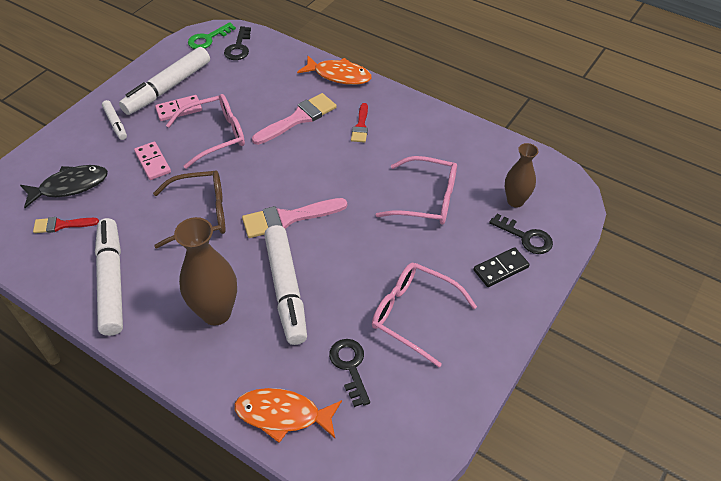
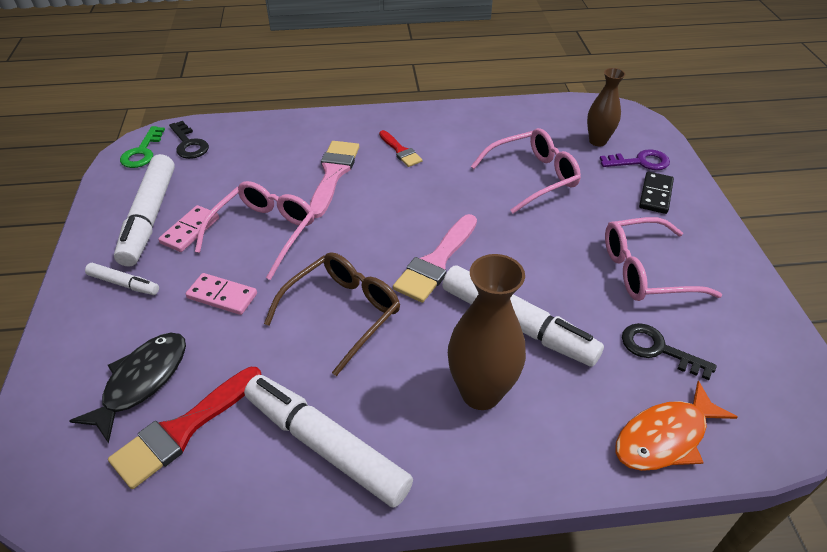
camera: 40 degrees left, 5 degrees down
(61, 225) = (183, 430): red brush -> red brush, size x1.69
(339, 75) = (326, 121): orange fish -> none
(526, 237) = (640, 162): black key -> purple key

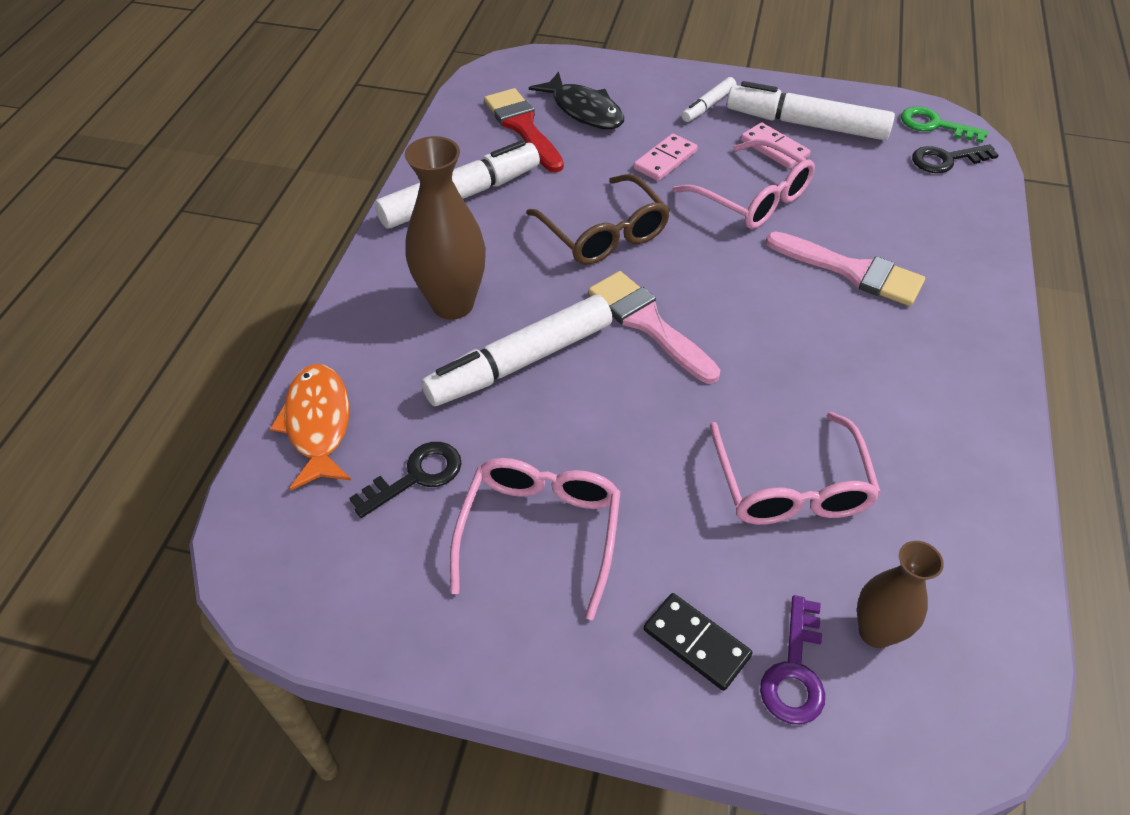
camera: 110 degrees right, 5 degrees up
(400, 151) = (894, 349): red brush -> none

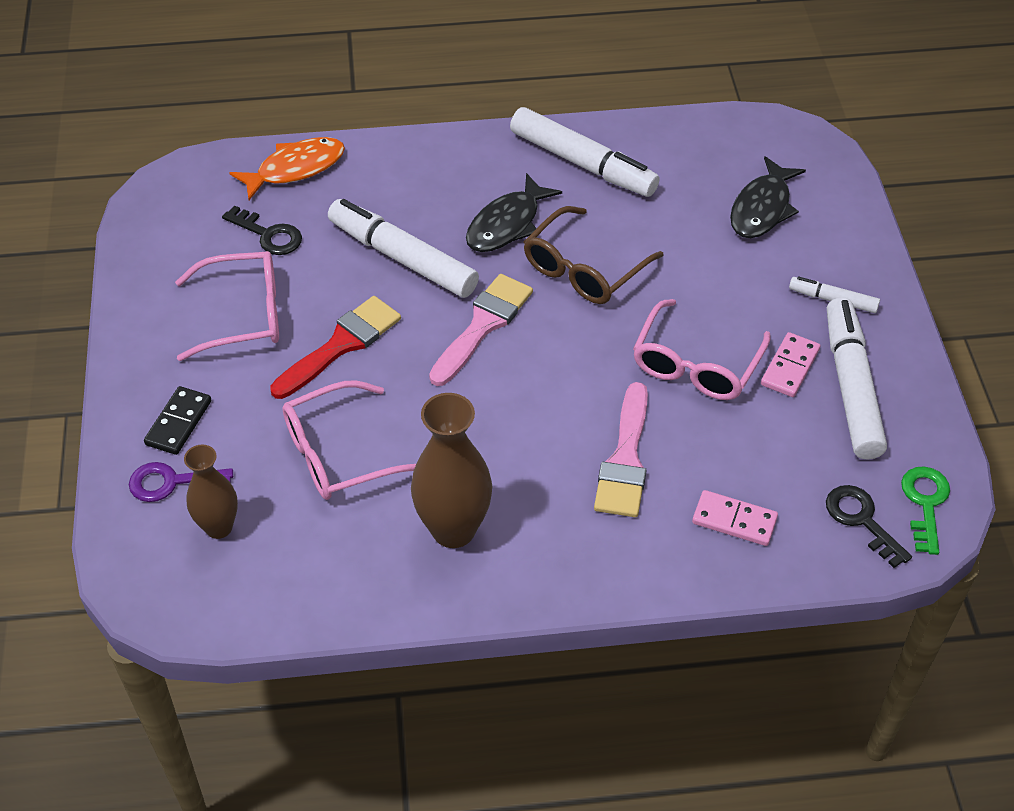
camera: 70 degrees right, 0 degrees up
(452, 304) = (448, 200): brown vase -> brown vase (453, 530)
(514, 270) = (507, 224): none -> black fish
(523, 127) = (707, 173): red brush -> red brush (341, 345)
(665, 160) = (718, 286): pink domino -> pink domino (734, 520)

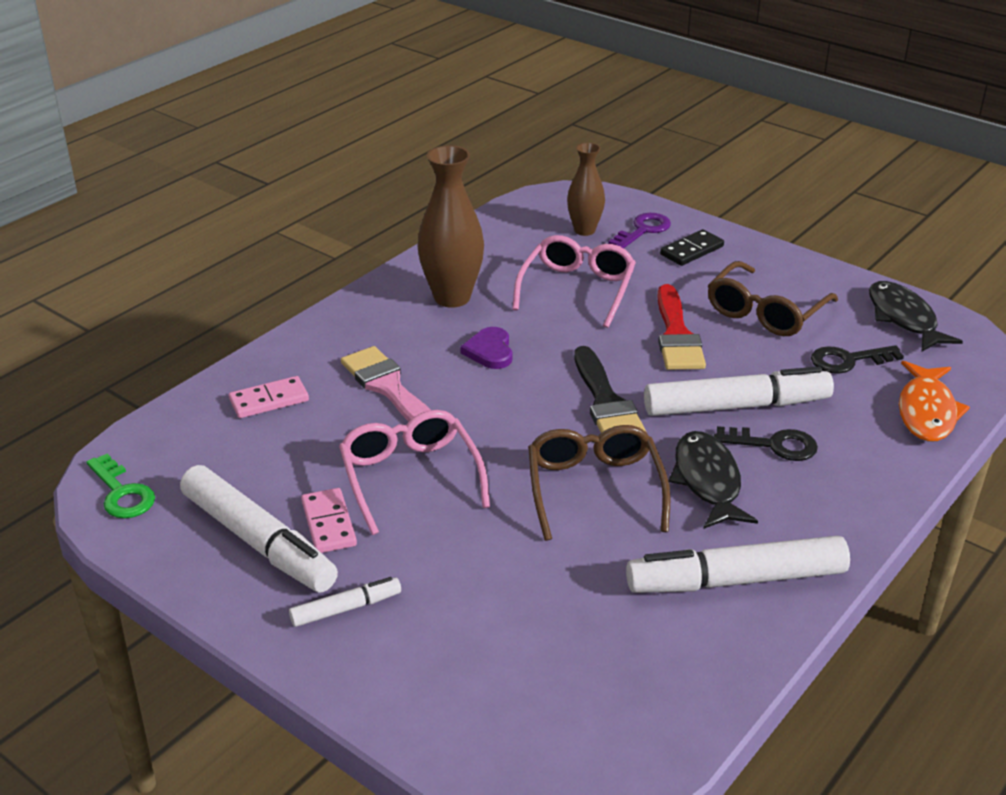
camera: 135 degrees right, 15 degrees down
(178, 423) = (692, 250): black domino -> black domino turned 75 degrees clockwise
(245, 315) = (764, 313): pink glasses -> brown glasses
(483, 325) = (606, 402): pink brush -> black brush
(501, 439) = (490, 351): none -> purple heart
(762, 208) = (513, 658): black fish -> black fish (903, 318)
(861, 520) = (168, 453): black key -> black key (774, 445)

